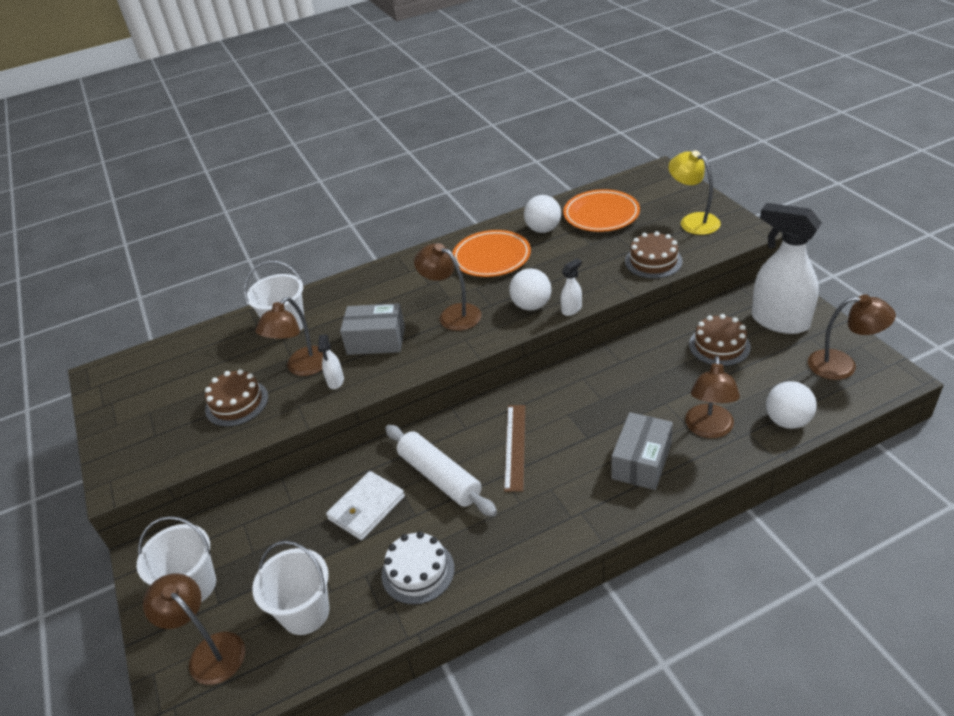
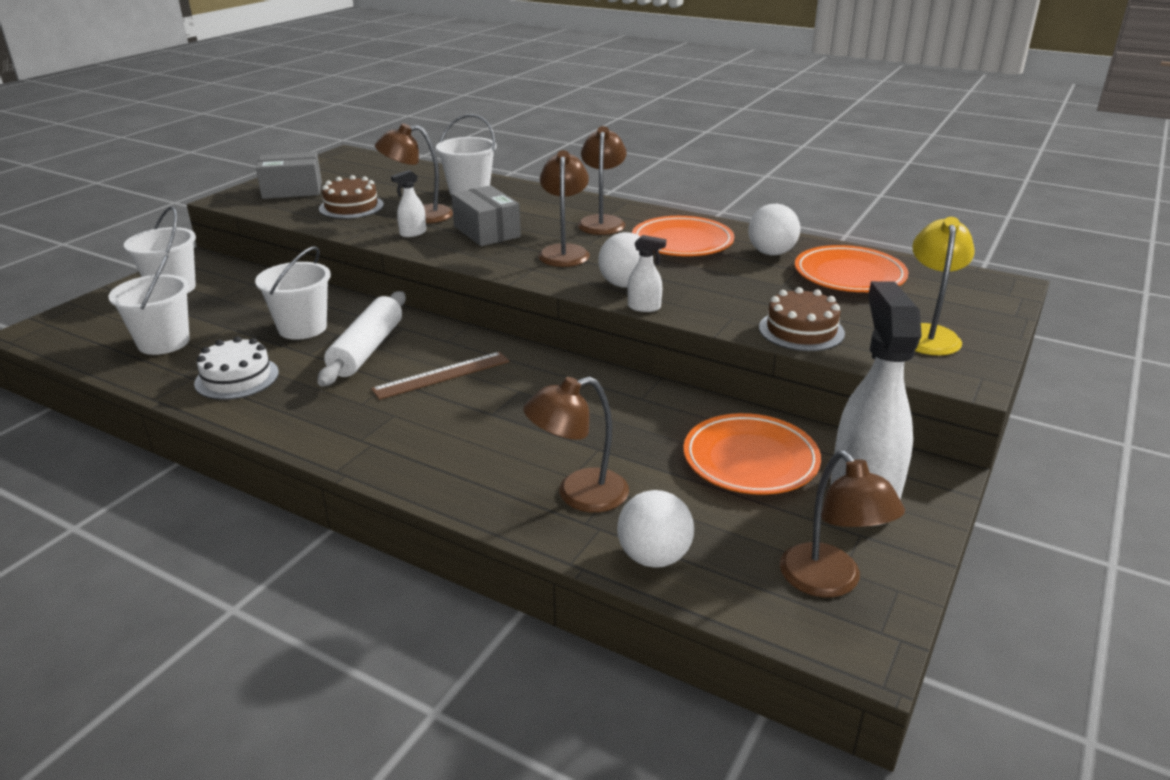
camera: 50 degrees right, 10 degrees down
(210, 651) = (107, 318): brown lamp -> brown lamp (602, 222)
(367, 508) = (302, 328): white wallet -> white bucket
(641, 462) = (480, 460): grey box -> grey box (292, 190)
(719, 345) = (750, 460): brown cake -> orange plate

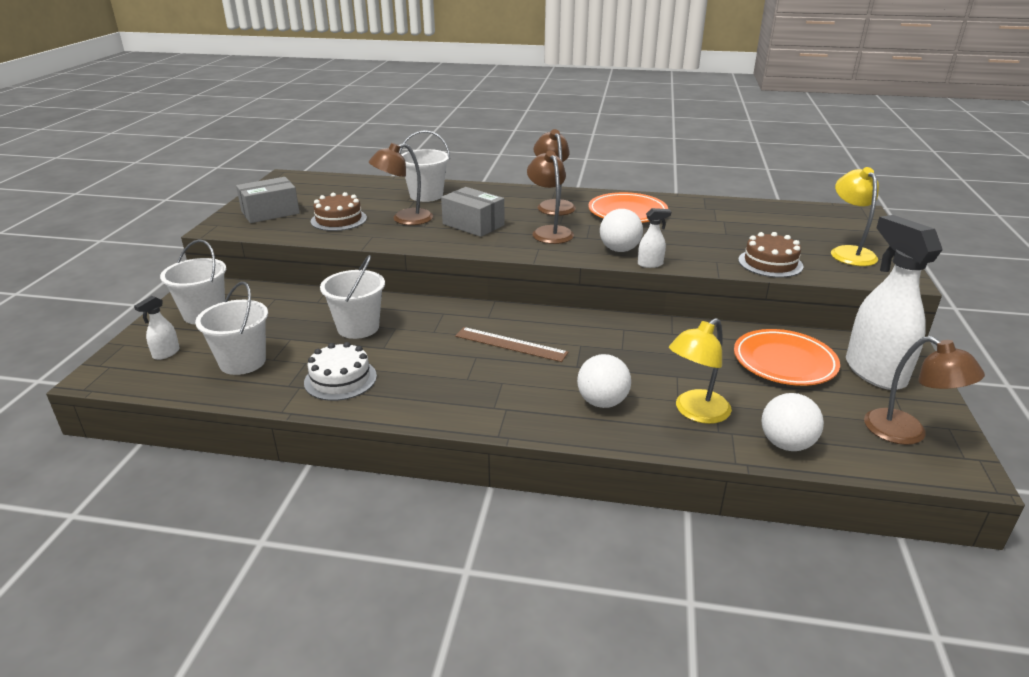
camera: 20 degrees left, 0 degrees up
(367, 349) = (430, 335): white rolling pin -> none
(412, 233) = (414, 234): white spray bottle -> white spray bottle (166, 353)
(442, 375) = (510, 344): brown ruler -> brown ruler turned 75 degrees clockwise
(579, 495) = (695, 412): brown lamp -> yellow lamp
(771, 253) = (695, 212): white ball -> white ball (602, 402)
(849, 275) = (761, 220): orange plate -> none

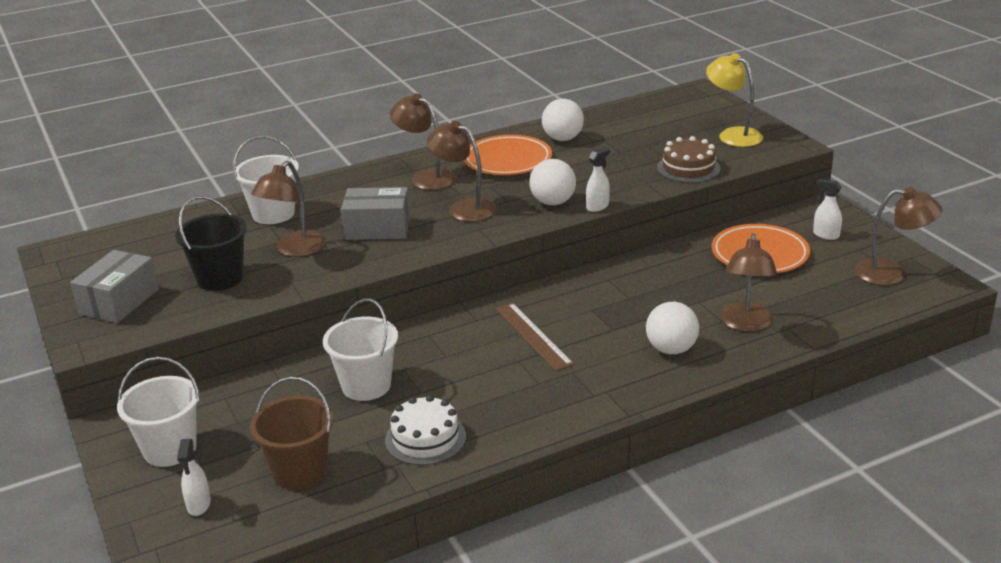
camera: 35 degrees left, 0 degrees up
(242, 362) = (300, 471): white bucket -> brown bucket
(339, 220) = (220, 278): brown cake -> black bucket
(510, 344) = (533, 336): brown ruler -> brown ruler turned 75 degrees clockwise
(695, 412) = (746, 324): yellow lamp -> brown lamp
(786, 444) = (830, 318): white ball -> white ball (563, 139)
(874, 372) = (825, 235): white spray bottle -> white spray bottle, size x0.42

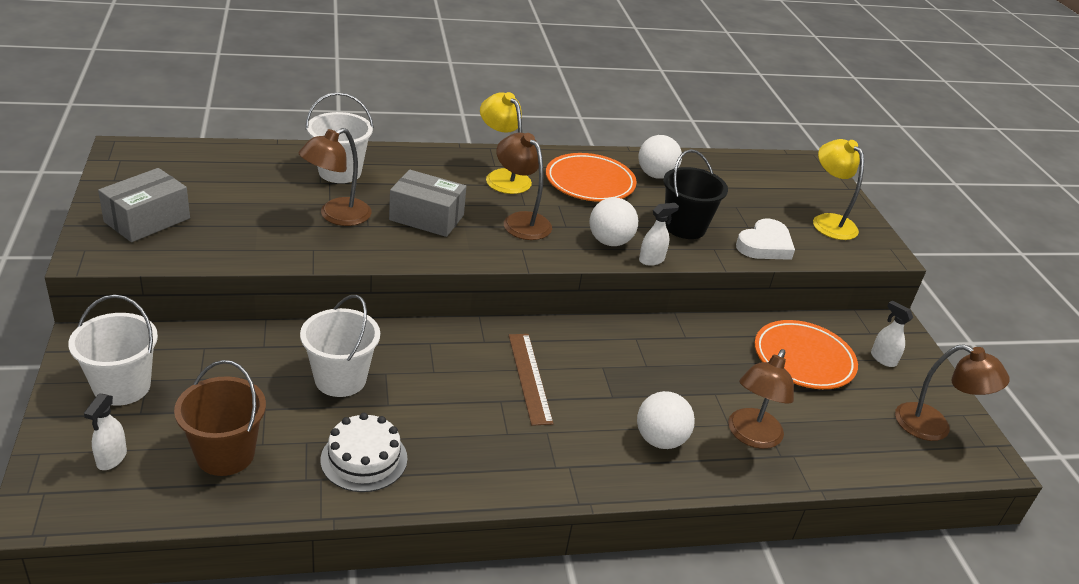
camera: 10 degrees right, 5 degrees up
(220, 278) = (251, 225): black bucket -> black bucket (685, 227)
(426, 177) = (502, 177): brown lamp -> yellow lamp
(688, 168) = (765, 245): brown cake -> white heart

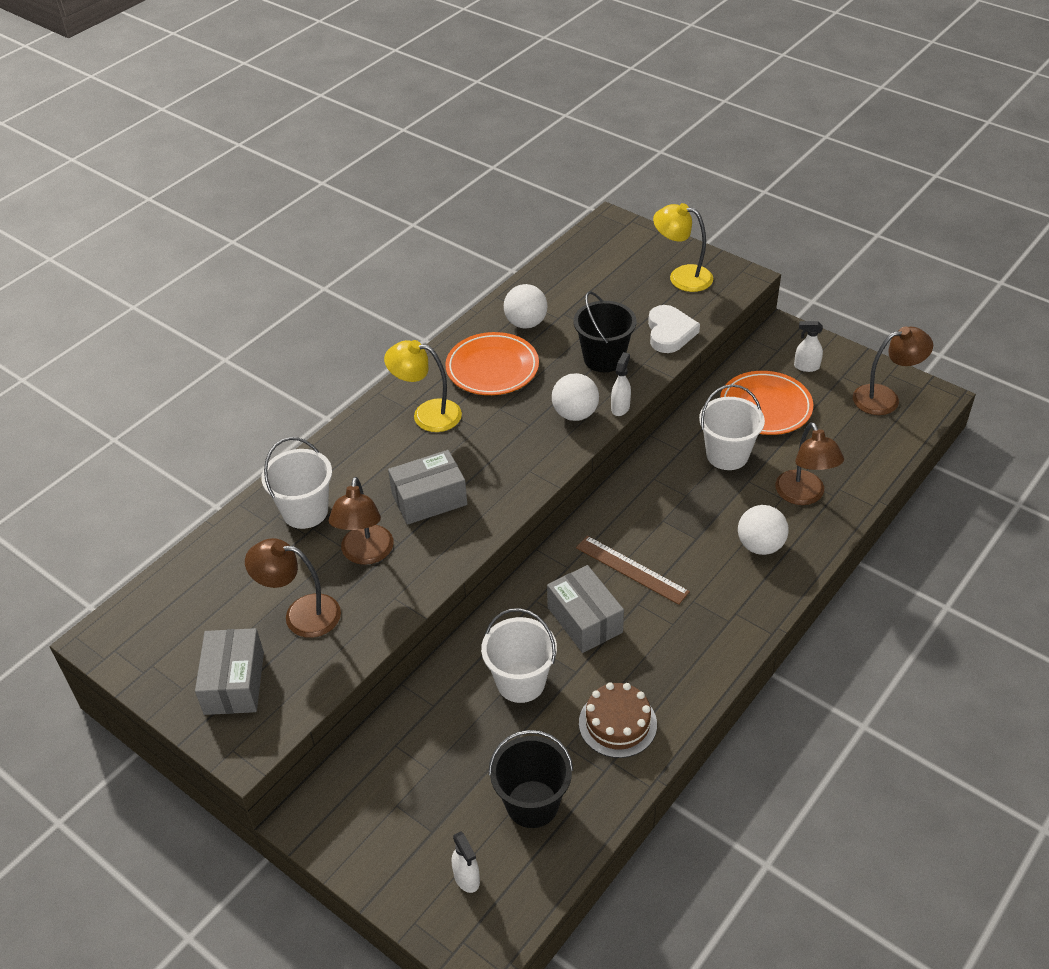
camera: 35 degrees left, 10 degrees up
(122, 387) = (389, 826): white bucket -> white bucket (727, 455)
(225, 454) = (532, 804): brown bucket -> black bucket
(364, 459) = (617, 723): white cake -> brown cake
(445, 380) = (584, 620): none -> grey box
(520, 221) = (495, 446): brown lamp -> brown lamp (301, 614)

